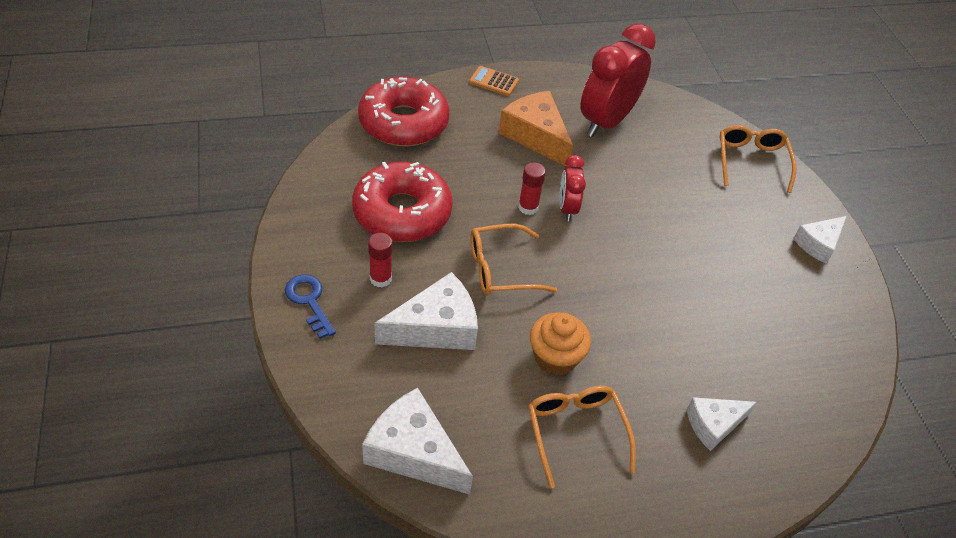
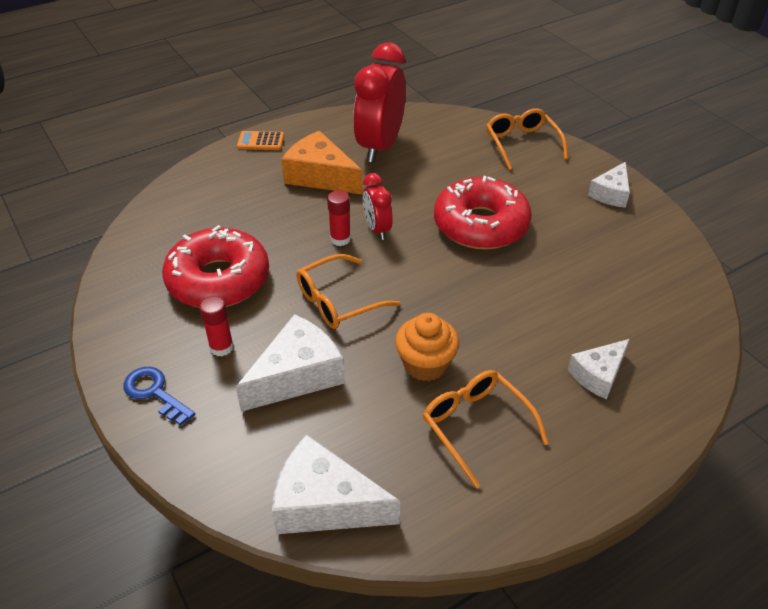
camera: 15 degrees left, 5 degrees down
(403, 122) = (187, 200): red donut -> red donut (480, 225)

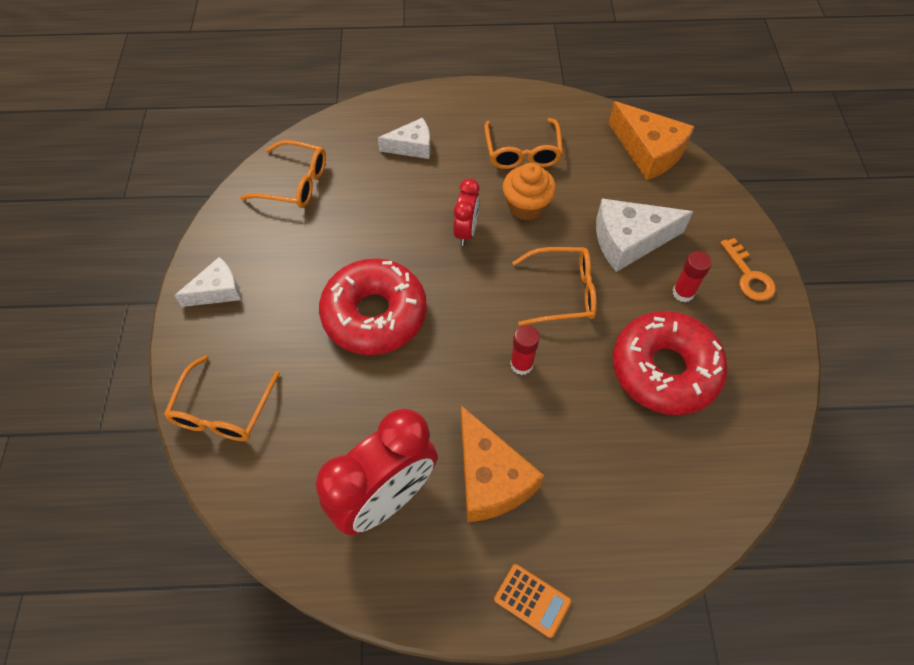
camera: 150 degrees left, 15 degrees up
(155, 393) = (748, 276): blue key -> orange key
(324, 503) = (648, 151): white cheese -> orange cheese
(377, 229) = (477, 359): red clock -> red clock (466, 231)
(661, 288) = (294, 183): none -> orange glasses

